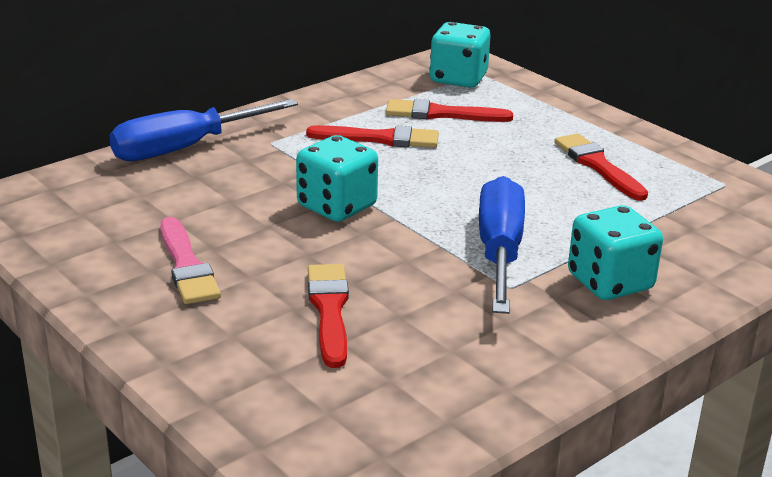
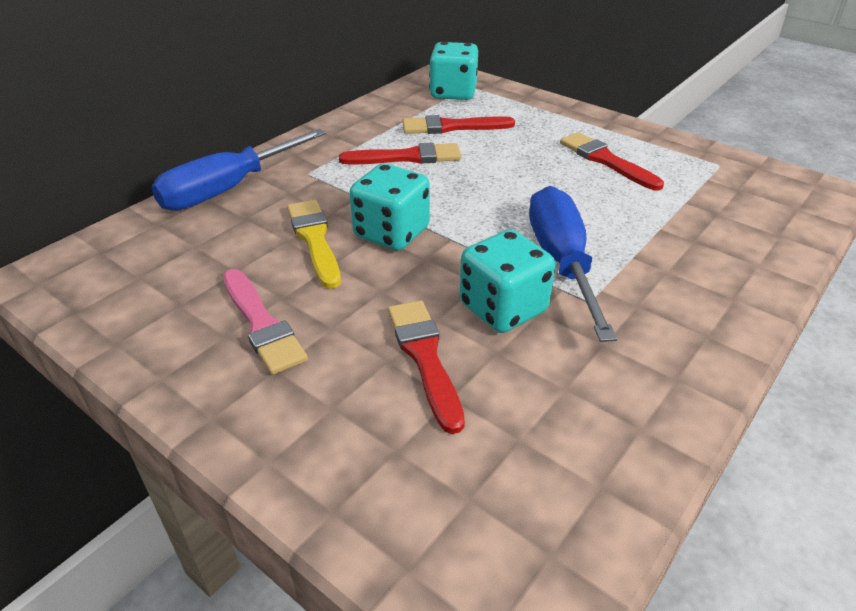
camera: 10 degrees left, 10 degrees up
(258, 203) = (314, 240): none -> yellow brush
(610, 282) = (676, 281): turquoise dice -> turquoise dice (503, 308)

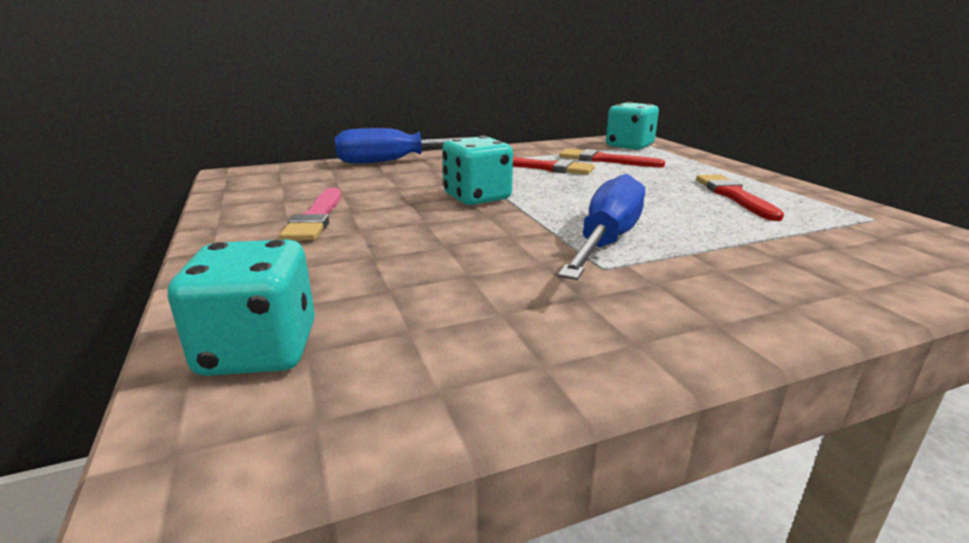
camera: 30 degrees right, 15 degrees down
(314, 240) = (415, 190): yellow brush -> none
(424, 357) = (402, 261): red brush -> none
(503, 308) = (511, 252): turquoise dice -> turquoise dice (259, 351)

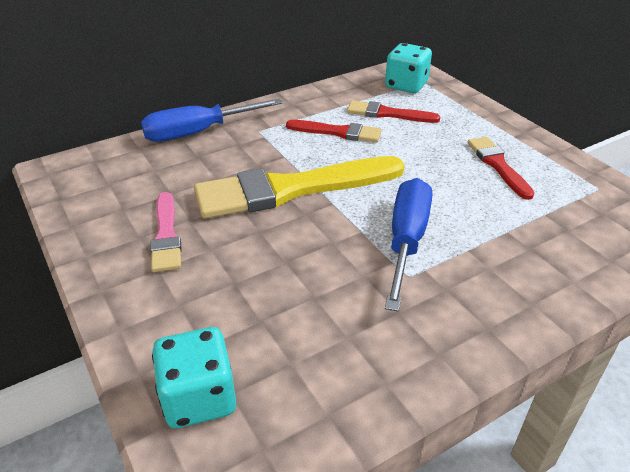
camera: 10 degrees left, 15 degrees up
(477, 198) = (291, 189): turquoise dice -> yellow brush

